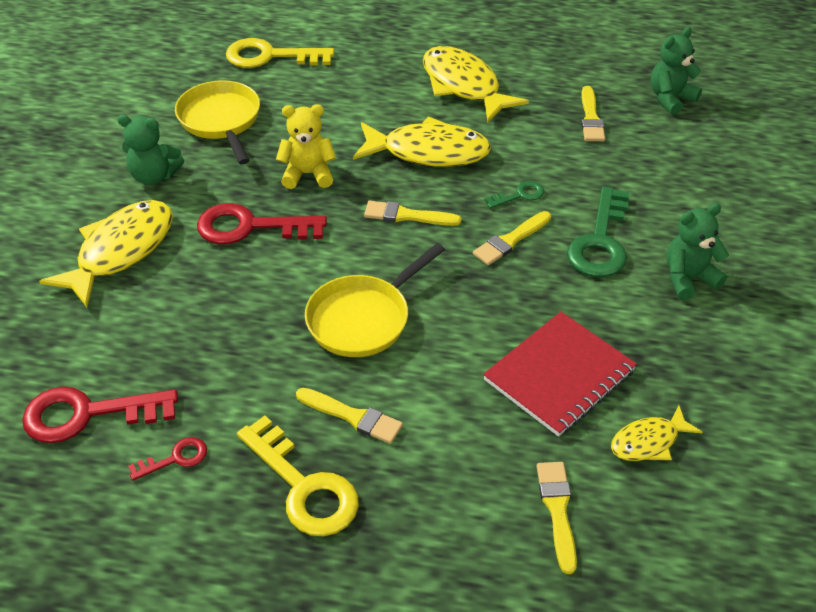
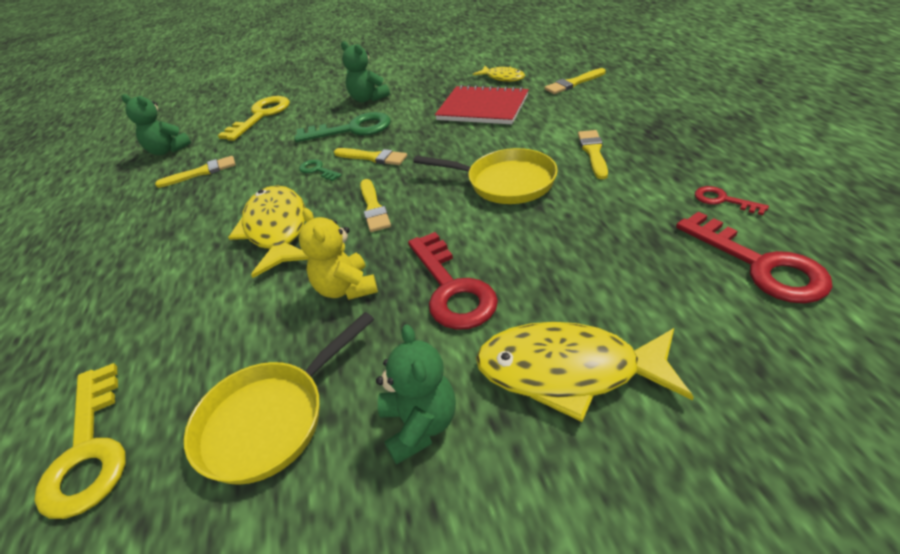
camera: 110 degrees left, 5 degrees down
(304, 486) = (665, 146): yellow key -> yellow key (261, 116)
(463, 86) = (157, 249): yellow fish -> none

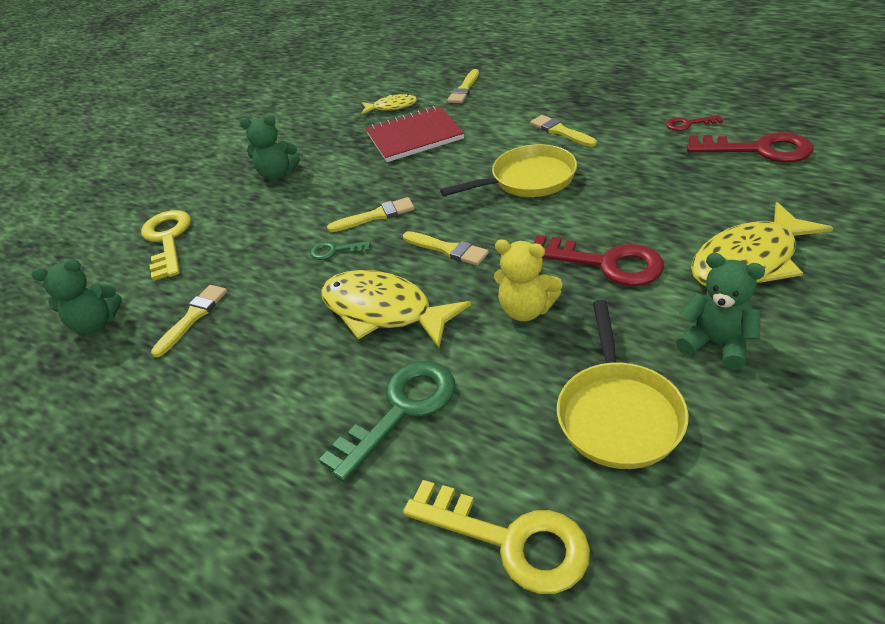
camera: 40 degrees left, 0 degrees up
(352, 129) = (309, 205): green key -> green key (401, 410)

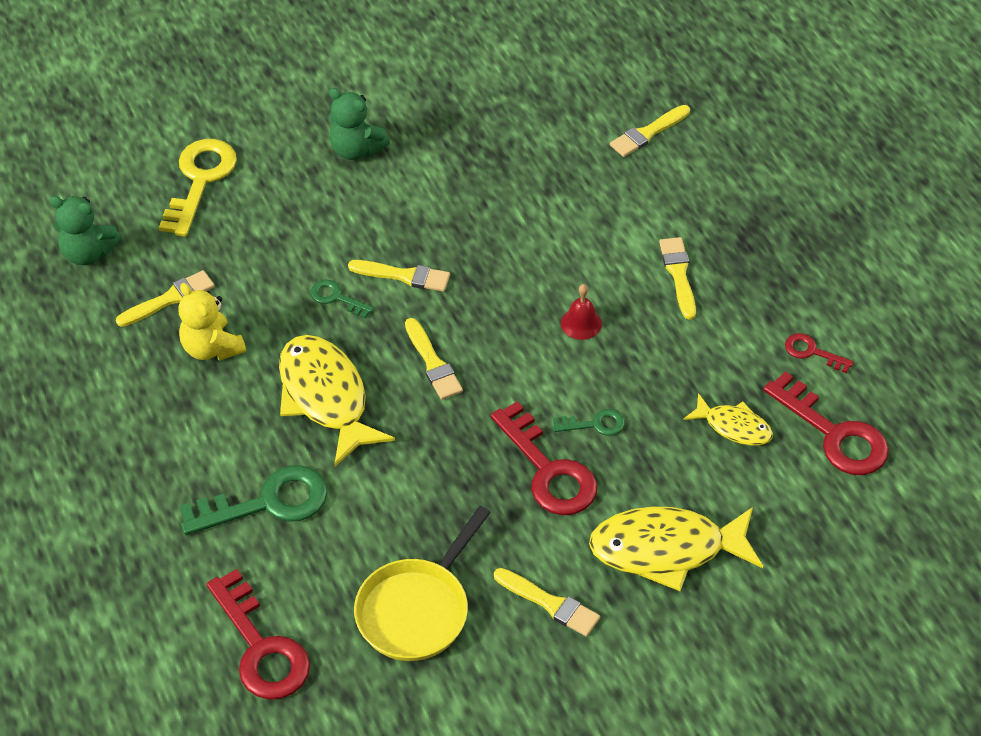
camera: 25 degrees right, 10 degrees up
(392, 107) = (547, 112): yellow fish -> yellow fish (733, 427)
(414, 136) = (530, 180): red notebook -> none
(510, 540) = (261, 647): yellow key -> red key
(526, 310) = (438, 474): yellow teddy bear -> yellow teddy bear (212, 348)
(528, 180) = (581, 323): yellow pan -> red bell
(604, 222) = (595, 424): none -> green key
(716, 343) = (549, 603): green teddy bear -> yellow brush

